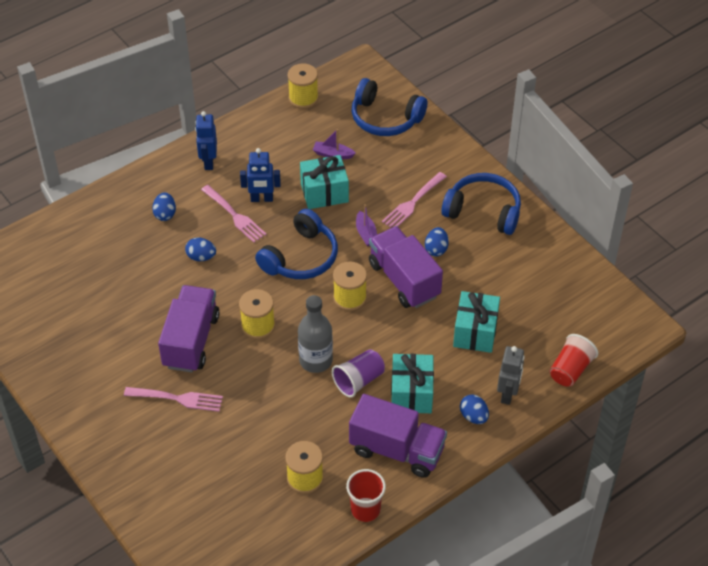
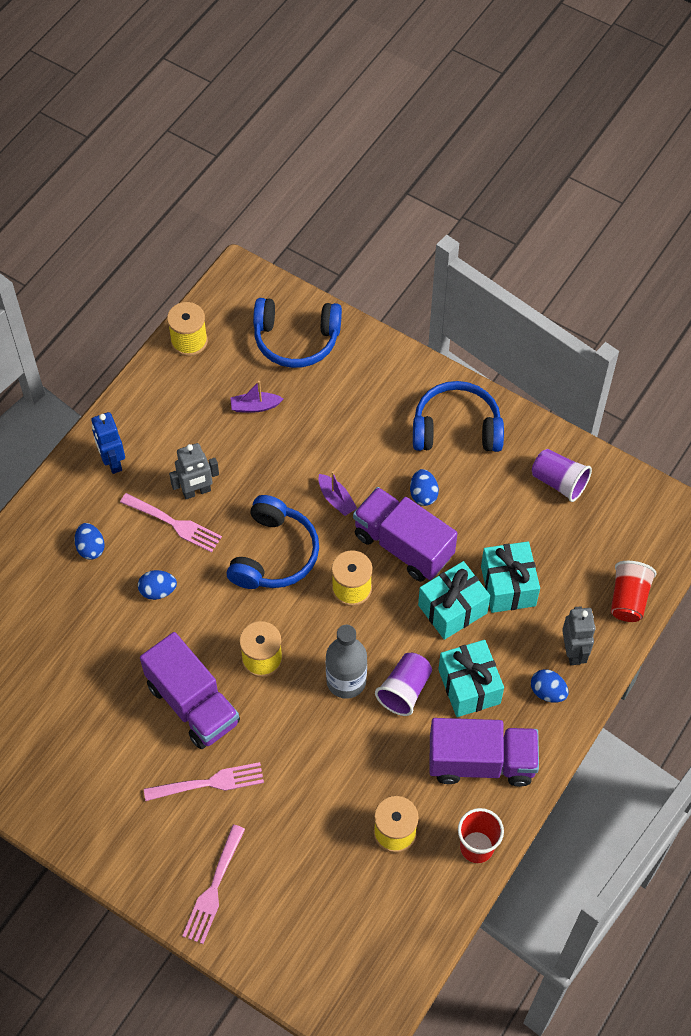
camera: 20 degrees left, 10 degrees up
(191, 341) = (193, 704): purple truck -> purple truck turned 150 degrees clockwise
(262, 199) = (196, 491): blue robot -> grey robot
(324, 192) = (266, 460): turquoise gift -> turquoise gift (452, 609)
(412, 203) = (372, 442): pink fork -> pink fork (213, 888)
(549, 271) = (559, 482): none -> purple cup

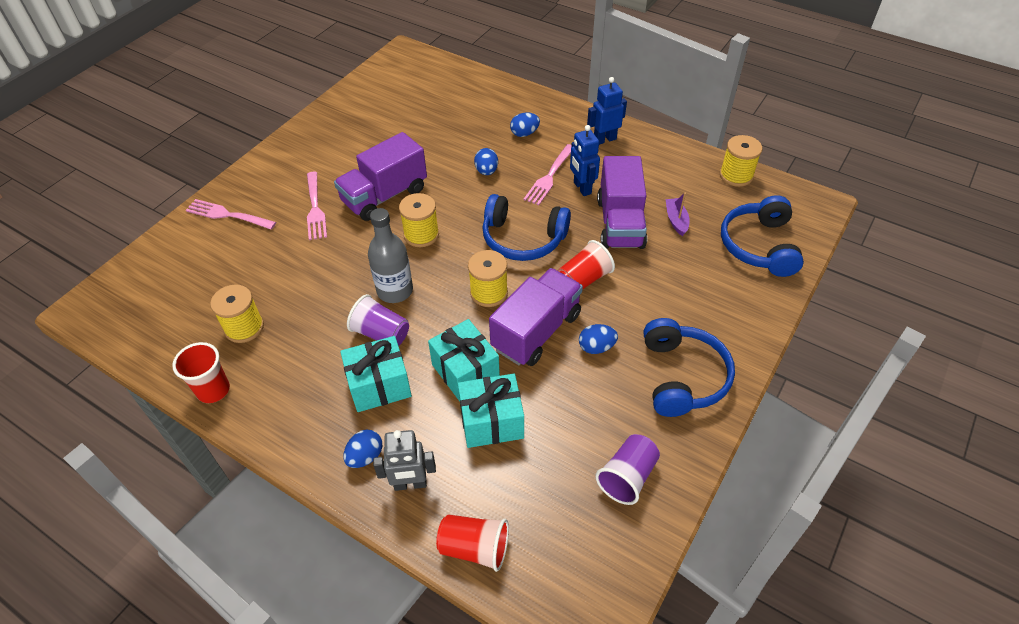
camera: 90 degrees right, 10 degrees down
(196, 491) = (582, 188): grey robot -> blue robot
(336, 499) = (584, 279): purple boat -> red cup
(481, 762) = (298, 395): purple truck -> purple truck (620, 223)

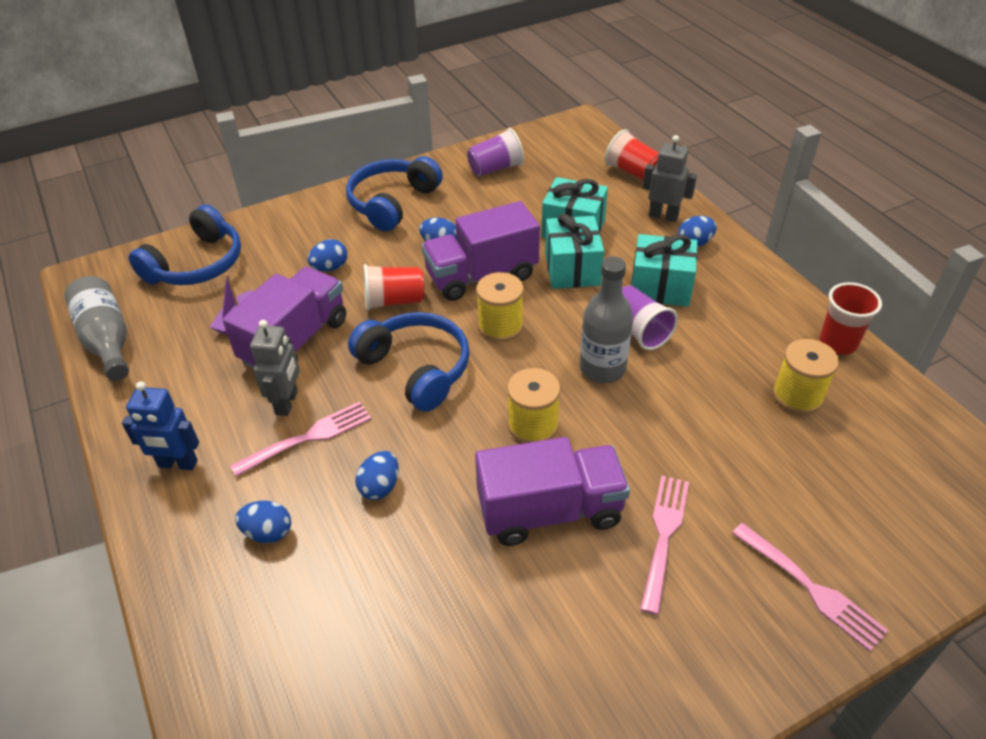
camera: 150 degrees left, 5 degrees down
(582, 188) = (287, 403): blue robot -> grey robot
(660, 286) = (330, 268): none -> blue egg
(736, 175) = (107, 340): yellow spool -> grey bottle

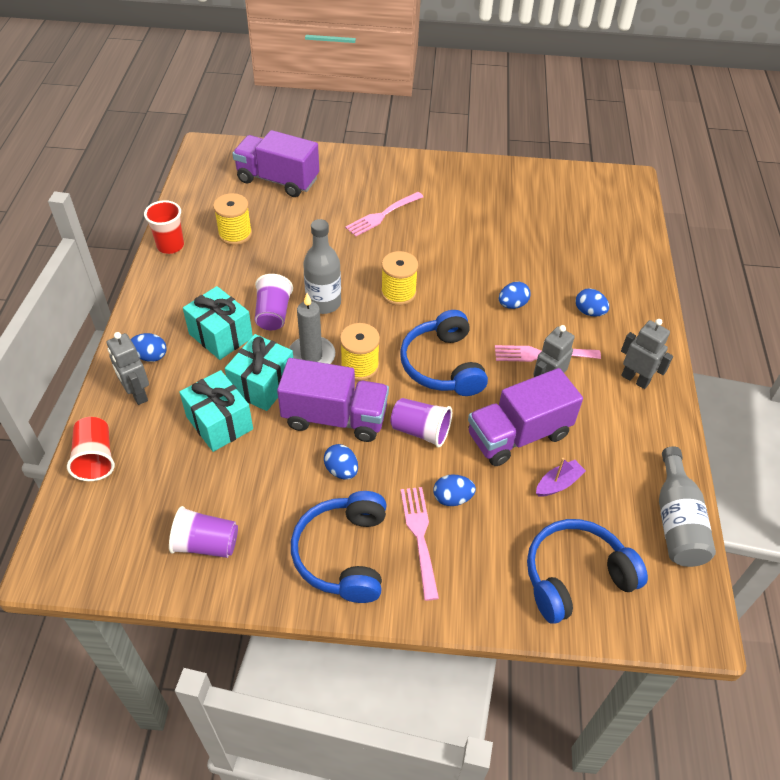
camera: 150 degrees left, 5 degrees up
(177, 464) = (635, 379): blue robot -> grey robot
(392, 203) = (343, 554): blue headphones -> blue headphones turned 120 degrees clockwise
(394, 301) = (420, 431): red cup -> purple cup
(550, 511) = (428, 250): purple truck -> purple truck (278, 180)
(556, 312) = (311, 356): none -> grey candle
(811, 588) = (340, 171): pink fork -> pink fork (420, 536)

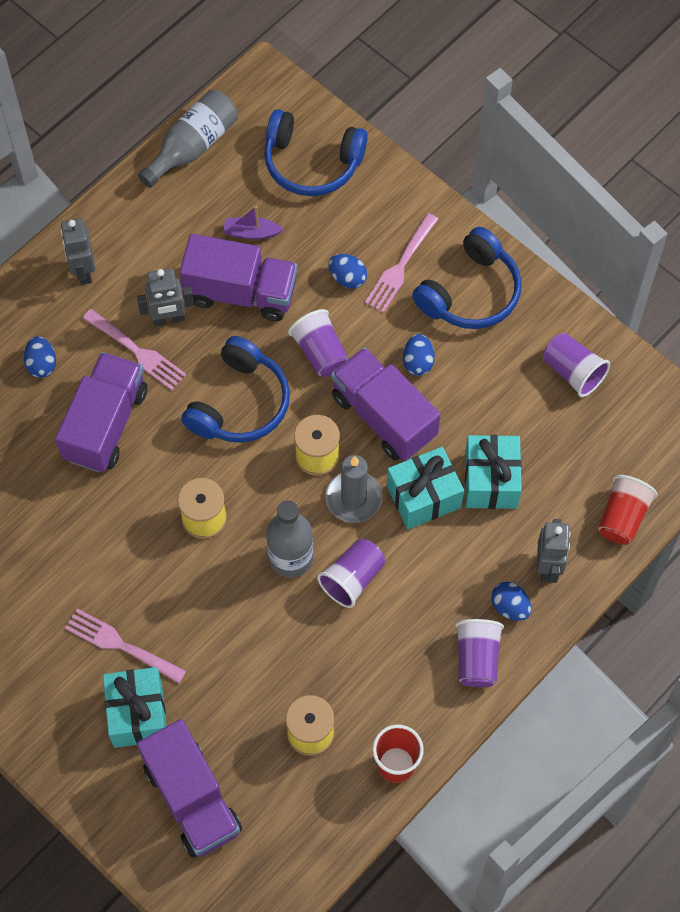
camera: 140 degrees left, 15 degrees up
(154, 318) = (477, 658): none -> purple cup
(220, 335) = (424, 586): turquoise gift -> turquoise gift (138, 714)
(382, 215) = (121, 645): pink fork -> pink fork turned 150 degrees counterclockwise
(512, 304) = (105, 424): blue egg -> purple truck

